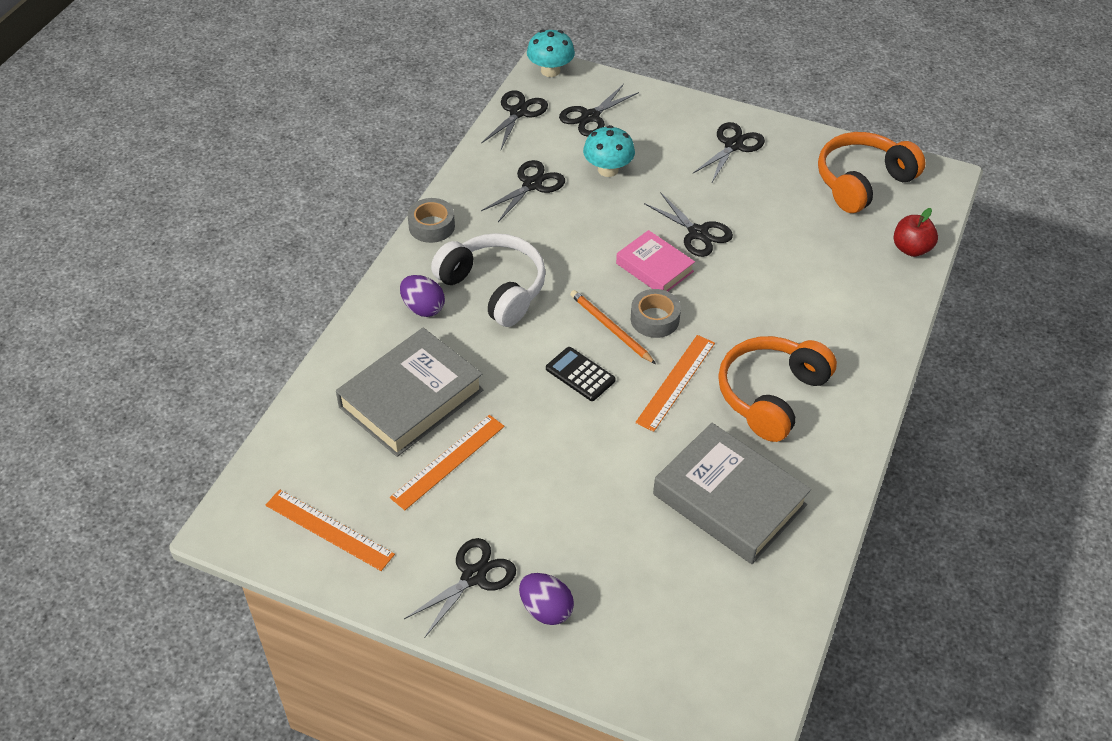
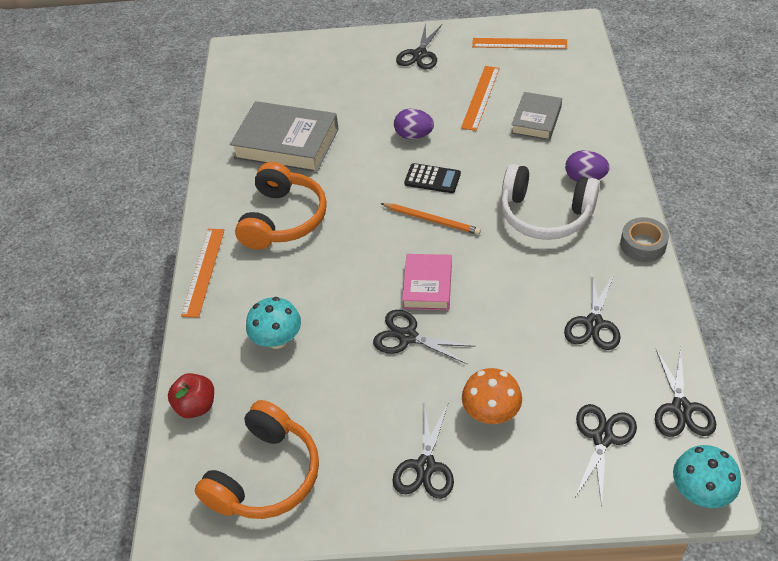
camera: 160 degrees right, 0 degrees up
(411, 398) = (536, 120): grey book -> grey book, size x0.59
(546, 609) = (369, 56): purple egg -> purple egg (414, 135)
(608, 169) = (535, 373): turquoise mushroom -> turquoise mushroom (277, 339)
(654, 267) = (427, 286): pink book -> pink book turned 75 degrees clockwise
(654, 319) = (401, 241): grey tape -> none
(662, 158) = (491, 412): none -> orange mushroom
(676, 382) = (359, 201): orange ruler -> orange ruler (203, 271)

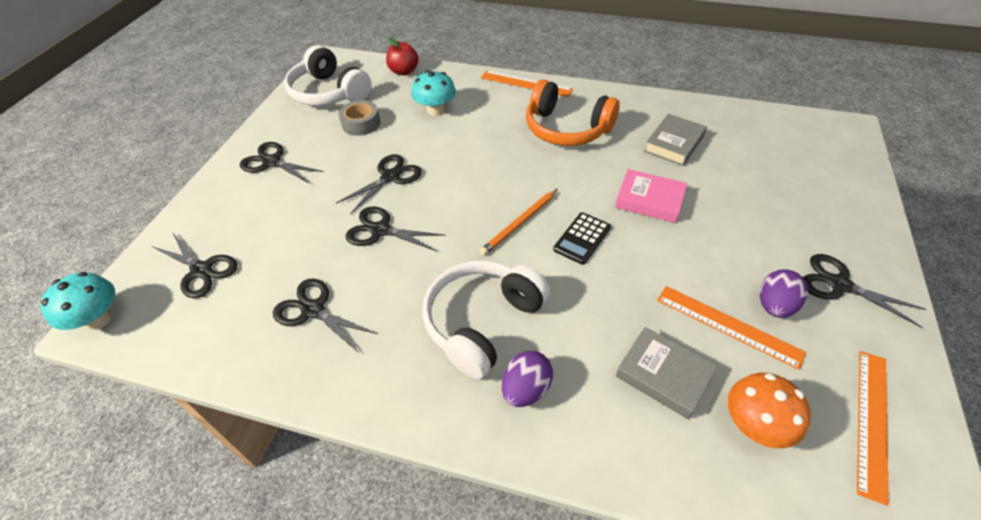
camera: 105 degrees right, 0 degrees up
(265, 475) = (329, 93): orange headphones -> white headphones
(286, 143) = (674, 144): grey book -> grey book, size x0.59
(414, 135) = (662, 240): purple egg -> purple egg (774, 306)
(427, 286) = (437, 201): pink book -> pink book (649, 200)
(491, 412) = (283, 207): orange mushroom -> orange mushroom (754, 425)
(643, 245) = (383, 406): grey tape -> grey tape (361, 123)
(681, 408) = (174, 342): black scissors -> black scissors (380, 230)

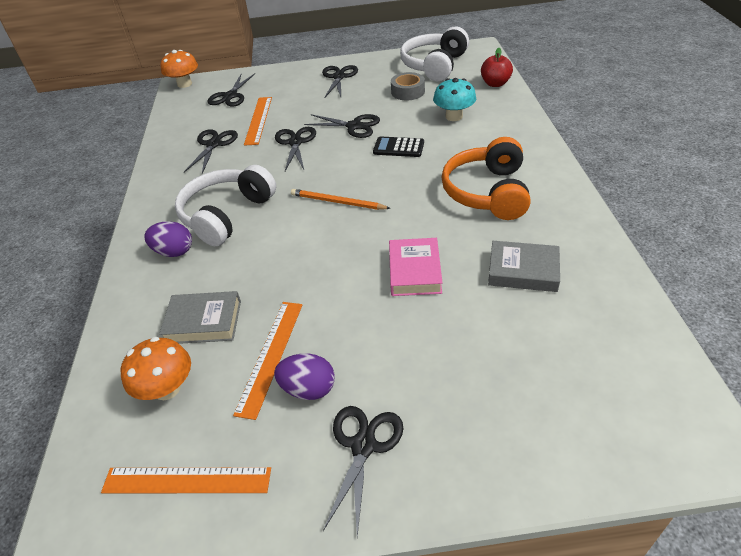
camera: 70 degrees right, 5 degrees down
(98, 319) = (184, 84): turquoise mushroom -> orange mushroom
(482, 322) = (226, 215): white headphones -> white headphones turned 75 degrees counterclockwise
(526, 83) = (541, 148): orange ruler -> orange ruler (258, 120)
(582, 238) = (337, 240): black calculator -> black calculator (398, 147)
(663, 375) = (204, 322): grey book -> grey book turned 75 degrees clockwise

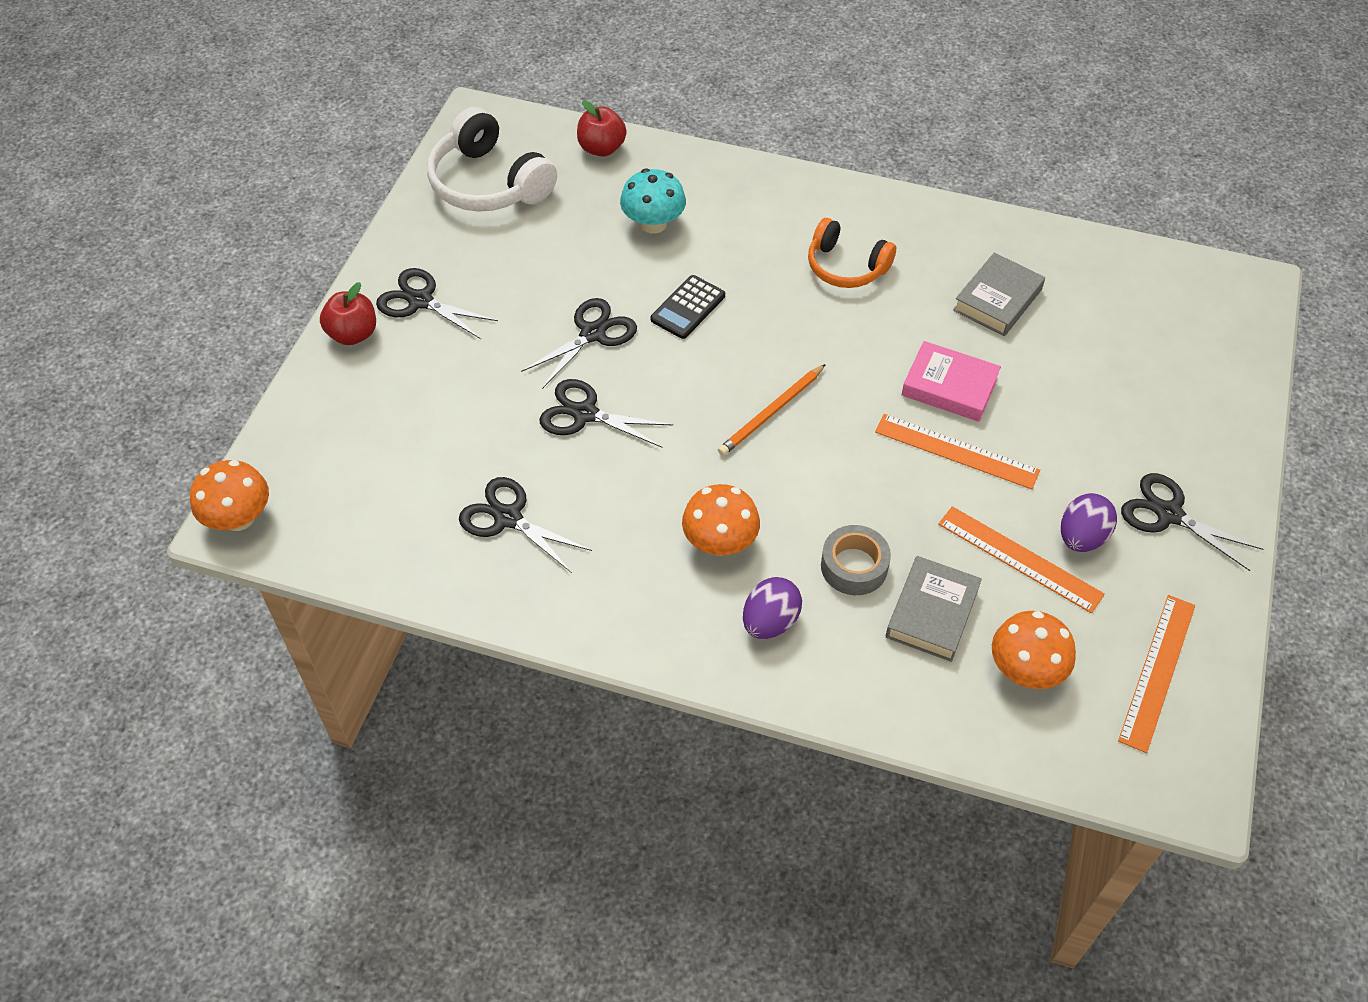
camera: 70 degrees left, 10 degrees up
(226, 215) = (720, 542): white headphones -> orange mushroom
(230, 96) = (355, 459): black scissors -> none
(258, 120) = (476, 441): orange ruler -> orange ruler (956, 451)
(305, 70) = (353, 334): none -> red apple
(408, 92) = (543, 242): grey tape -> grey tape (854, 566)
(487, 192) = (846, 266): orange headphones -> orange headphones, size x0.65

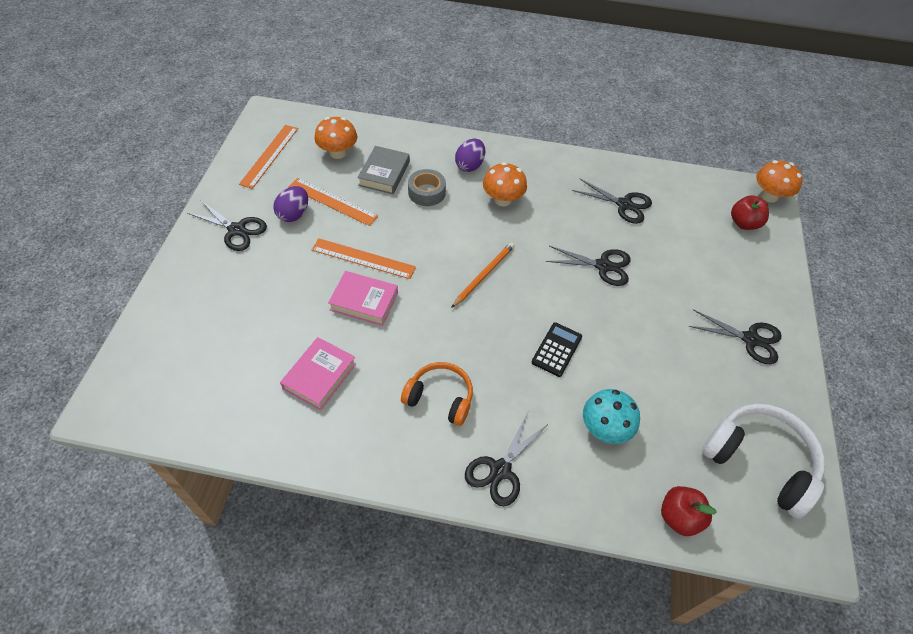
camera: 170 degrees right, 0 degrees up
(353, 334) = (780, 310): red apple -> red apple (744, 223)
(593, 333) = (618, 323): black scissors -> black scissors (500, 470)
(997, 300) = (319, 376): grey book -> pink book

